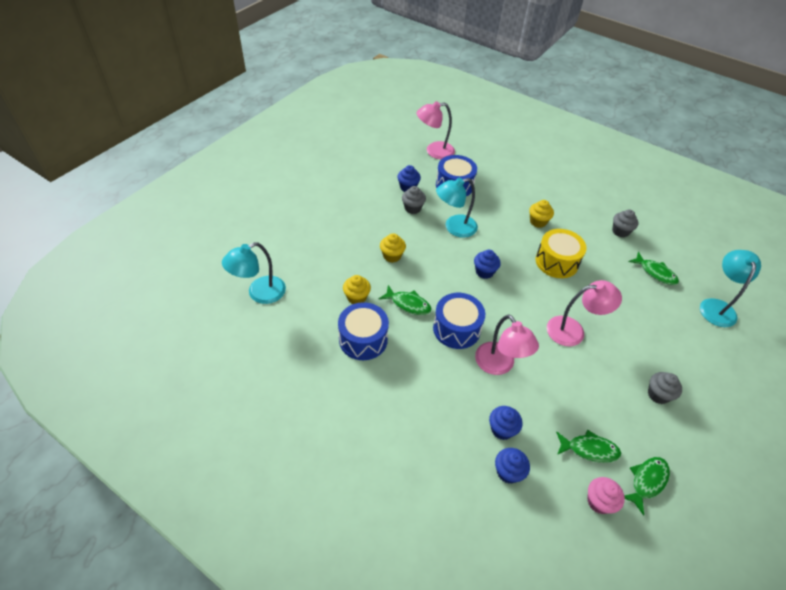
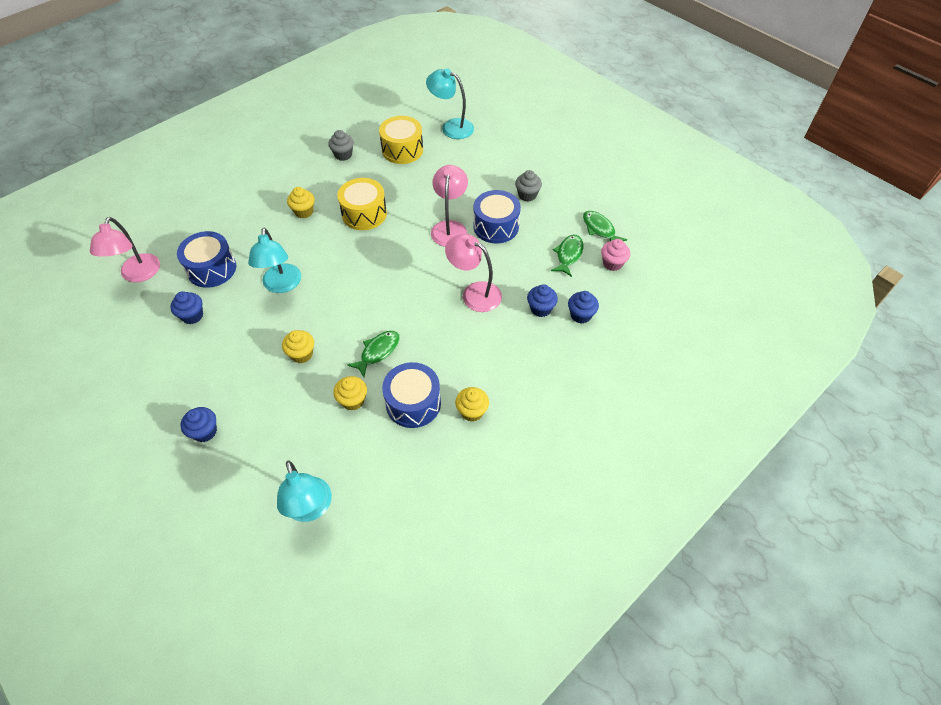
camera: 75 degrees left, 5 degrees up
(364, 386) = (472, 411): none -> yellow cupcake
(412, 208) = (232, 318): grey cupcake -> none
(456, 329) = (423, 316): blue drum -> blue drum (496, 226)
(484, 272) = (356, 275): blue cupcake -> blue cupcake (205, 431)
(499, 365) = (474, 293): pink lamp -> pink lamp turned 135 degrees counterclockwise
(655, 273) = (402, 150): green fish -> yellow drum

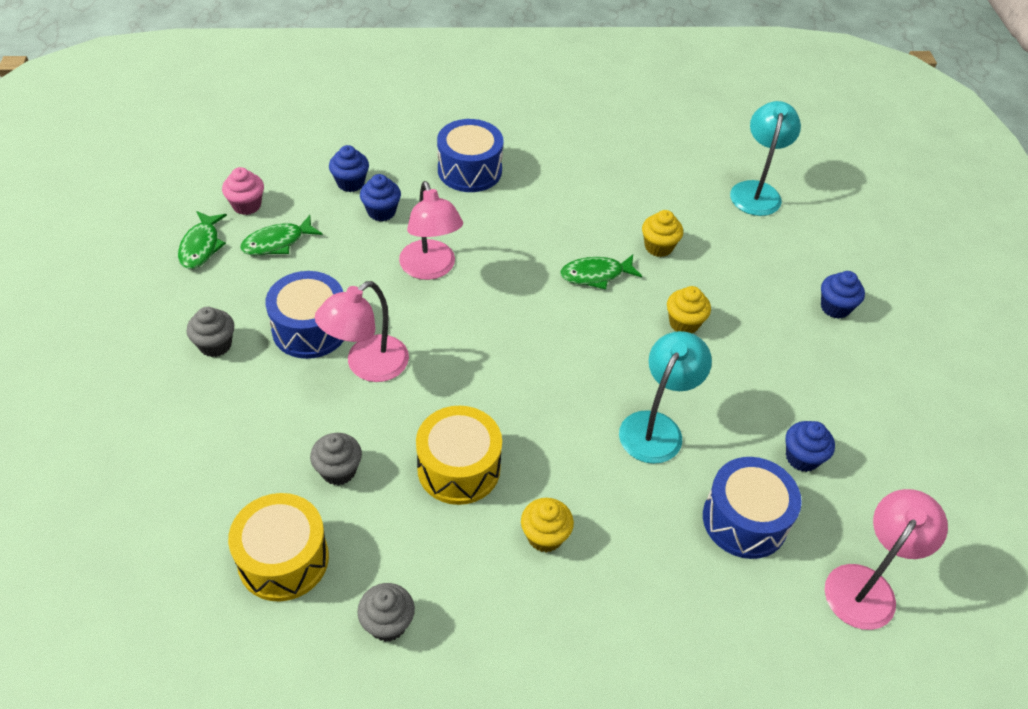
camera: 145 degrees left, 5 degrees down
(413, 403) = (599, 211): blue drum -> blue drum (469, 170)
(414, 184) = (338, 470): none -> grey cupcake
(451, 127) = (152, 553): turquoise lamp -> none
(472, 411) = (550, 174): yellow cupcake -> none

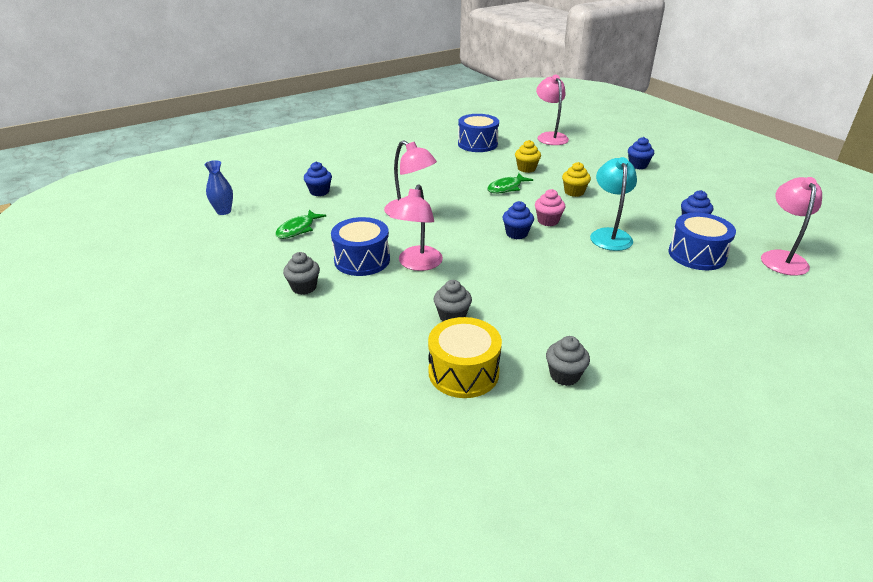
camera: 25 degrees left, 15 degrees down
(201, 246) = (245, 246): green fish -> none
(218, 174) = (224, 211): none -> blue vase
(247, 205) = (259, 219): pink cupcake -> pink cupcake (548, 221)
(381, 212) = (352, 198): blue cupcake -> blue cupcake (516, 234)
(459, 468) = (524, 289): yellow drum -> none
(469, 170) = (388, 168): blue drum -> blue drum (477, 144)
(545, 536) = (606, 299): yellow cupcake -> none
(756, 191) = (550, 136): turquoise lamp -> pink lamp

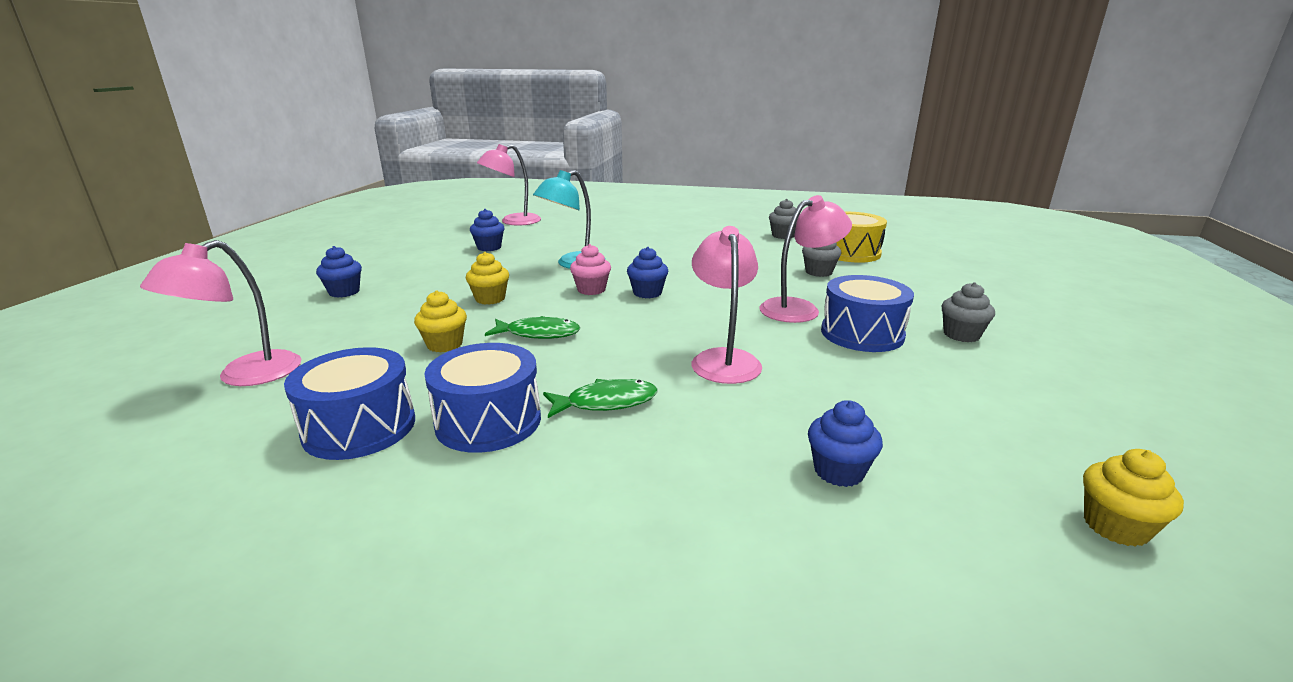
camera: 135 degrees left, 10 degrees down
(224, 211) = (1115, 526): blue vase -> yellow cupcake
(298, 229) = (935, 407): green fish -> green fish (606, 402)
(697, 255) = (554, 238): blue drum -> blue drum (488, 421)

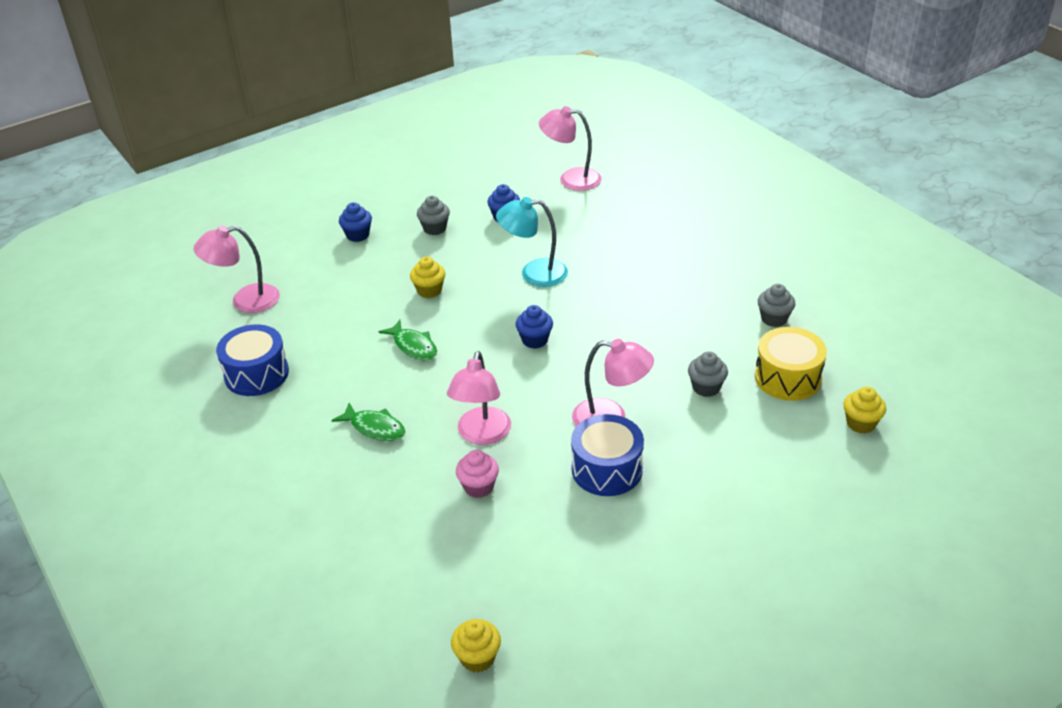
camera: 45 degrees right, 15 degrees up
(445, 344) = (355, 327): yellow cupcake -> yellow cupcake (861, 423)
(488, 421) = (309, 405): blue drum -> none
(591, 290) = (503, 315): pink cupcake -> pink cupcake (478, 487)
(723, 359) = (481, 435): pink lamp -> pink lamp turned 150 degrees clockwise
(838, 471) = (412, 544): blue cupcake -> none
(961, 335) = (674, 515): grey cupcake -> grey cupcake (434, 228)

